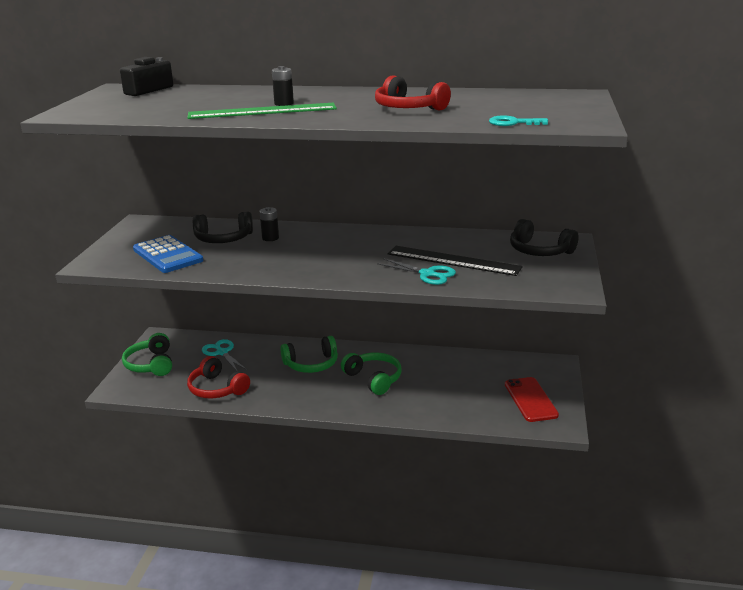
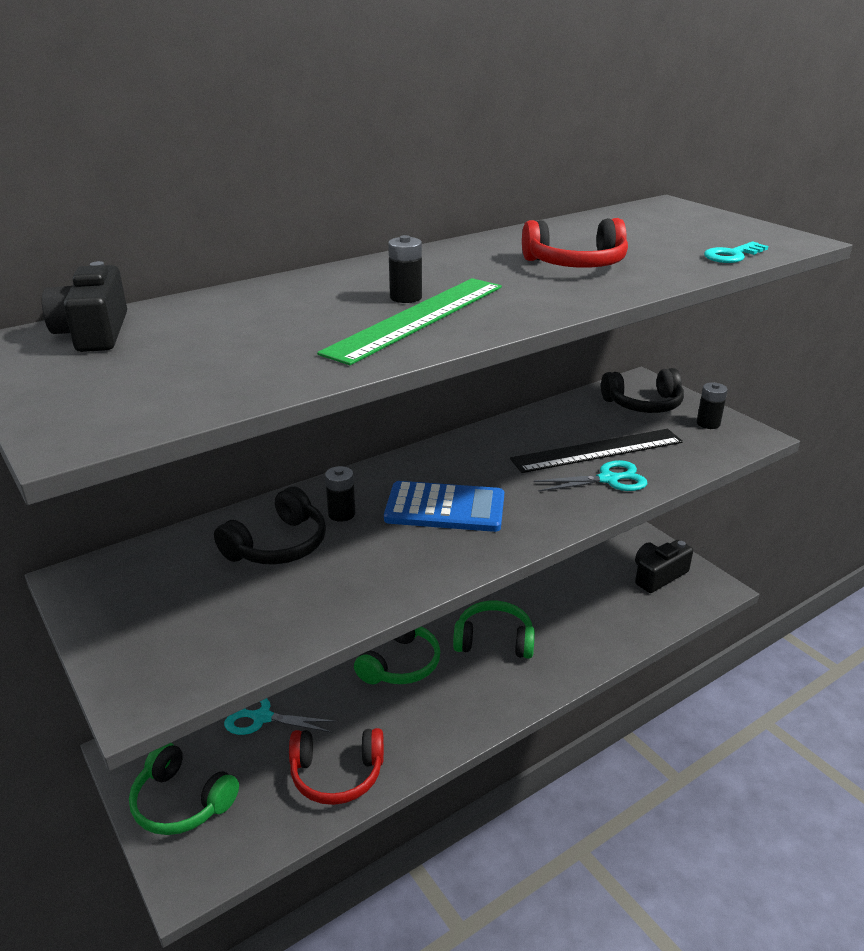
camera: 45 degrees left, 5 degrees up
(167, 255) = (246, 613): blue calculator -> blue calculator (445, 508)
(530, 399) = (658, 575): red phone -> black camera
(559, 274) = (708, 423): none -> black battery

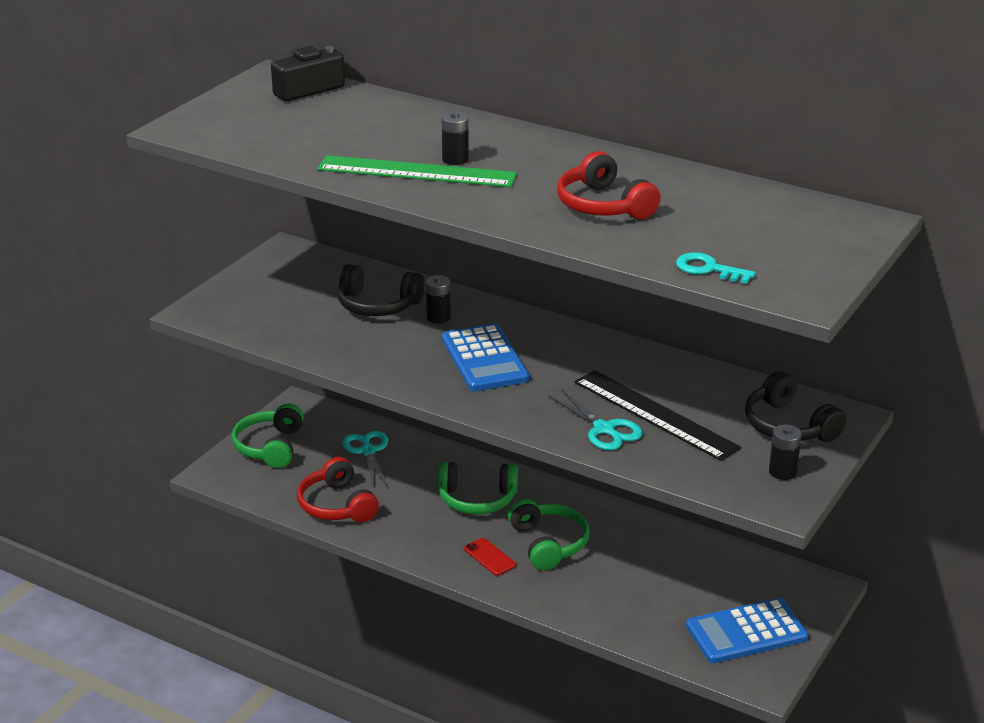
camera: 65 degrees right, 0 degrees up
(492, 684) = (490, 557): none -> red phone
(658, 575) = (746, 632): black camera -> blue calculator

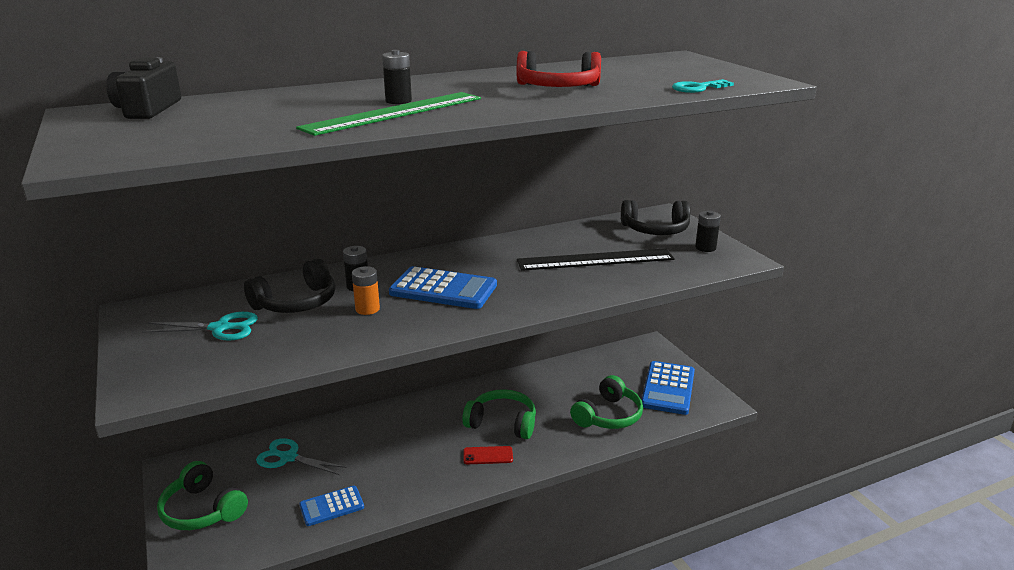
camera: 55 degrees left, 5 degrees down
(336, 505) = (332, 506): red headphones -> blue calculator
(406, 340) = (367, 309): none -> orange battery
(477, 499) = (416, 431): green headphones -> green headphones (608, 416)
(604, 429) = (593, 280): turquoise scissors -> turquoise scissors (220, 328)

